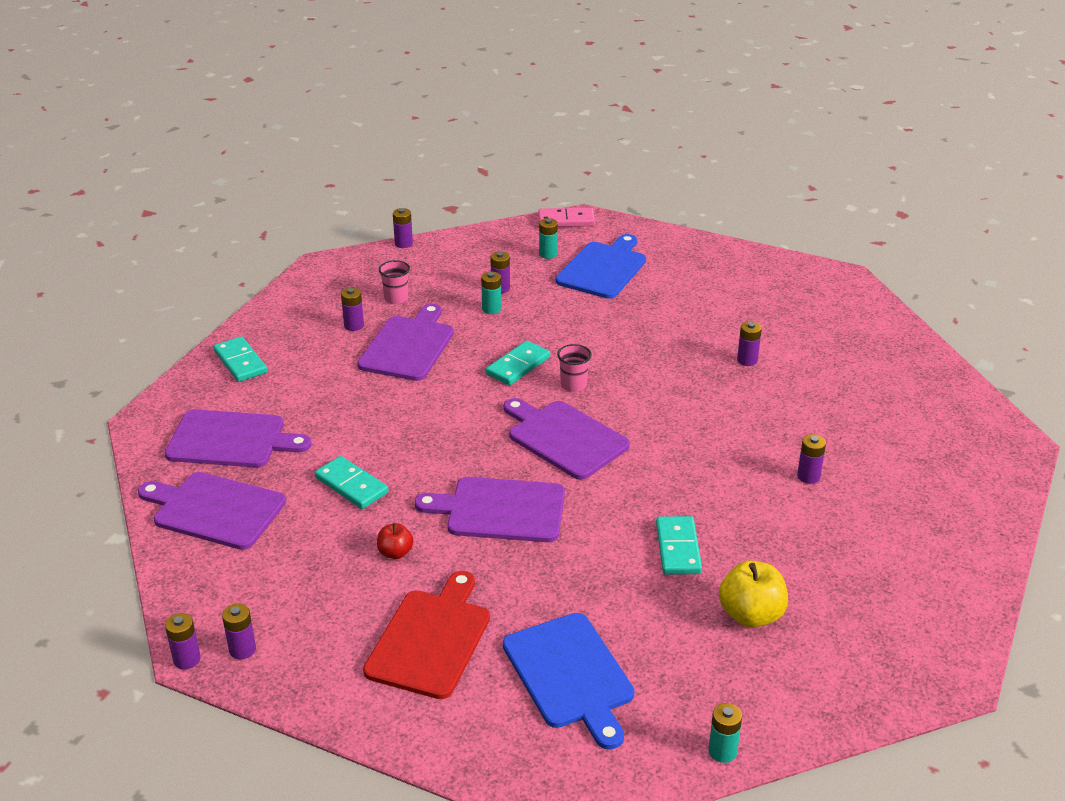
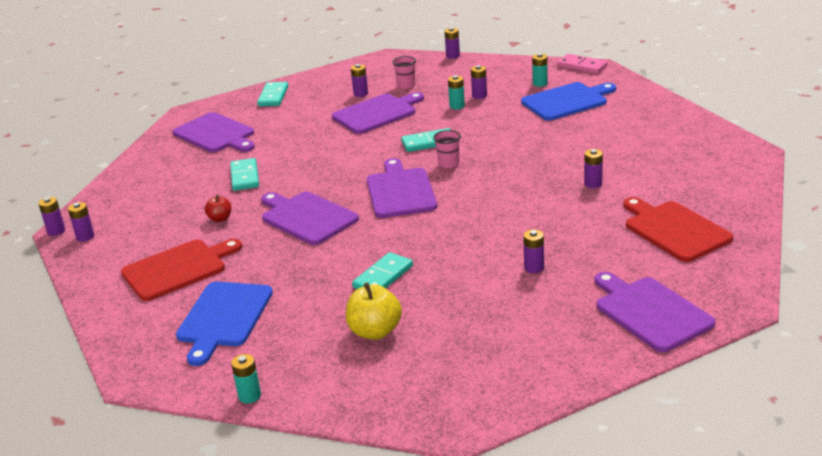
camera: 40 degrees right, 5 degrees down
(215, 510) = (162, 166): purple cutting board -> purple cutting board (650, 312)
(878, 386) = (674, 230): none -> red cutting board

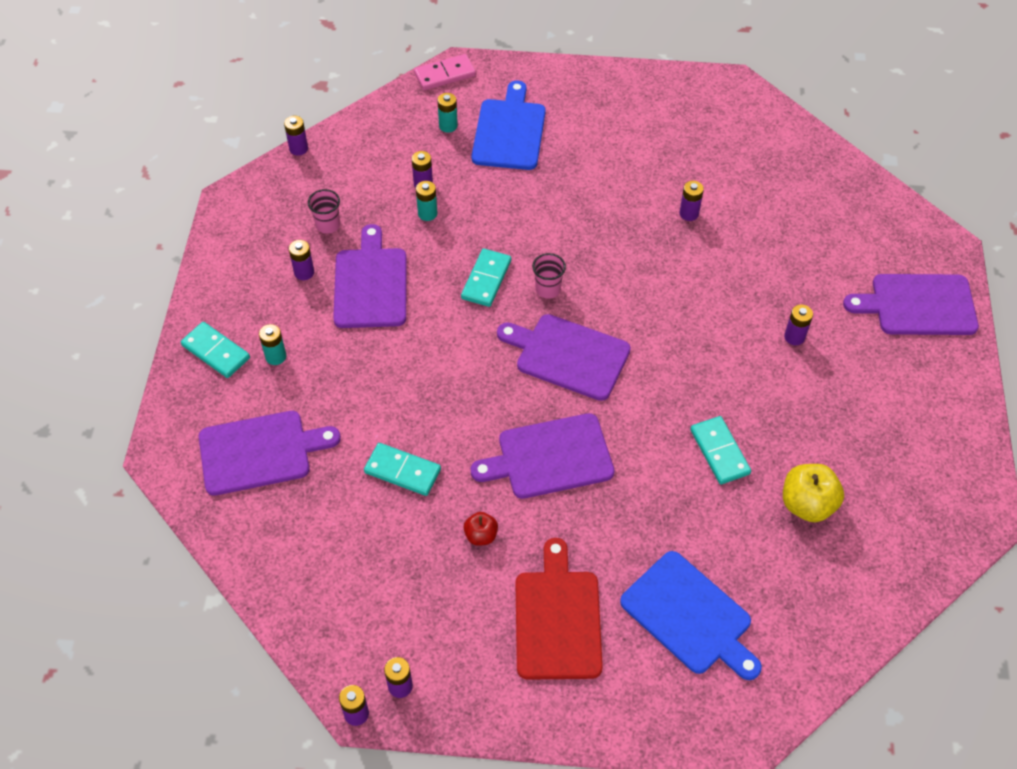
camera: 60 degrees left, 25 degrees up
(249, 396) = (840, 650): turquoise battery -> turquoise battery (276, 356)
(674, 230) = (812, 213): red cutting board -> none

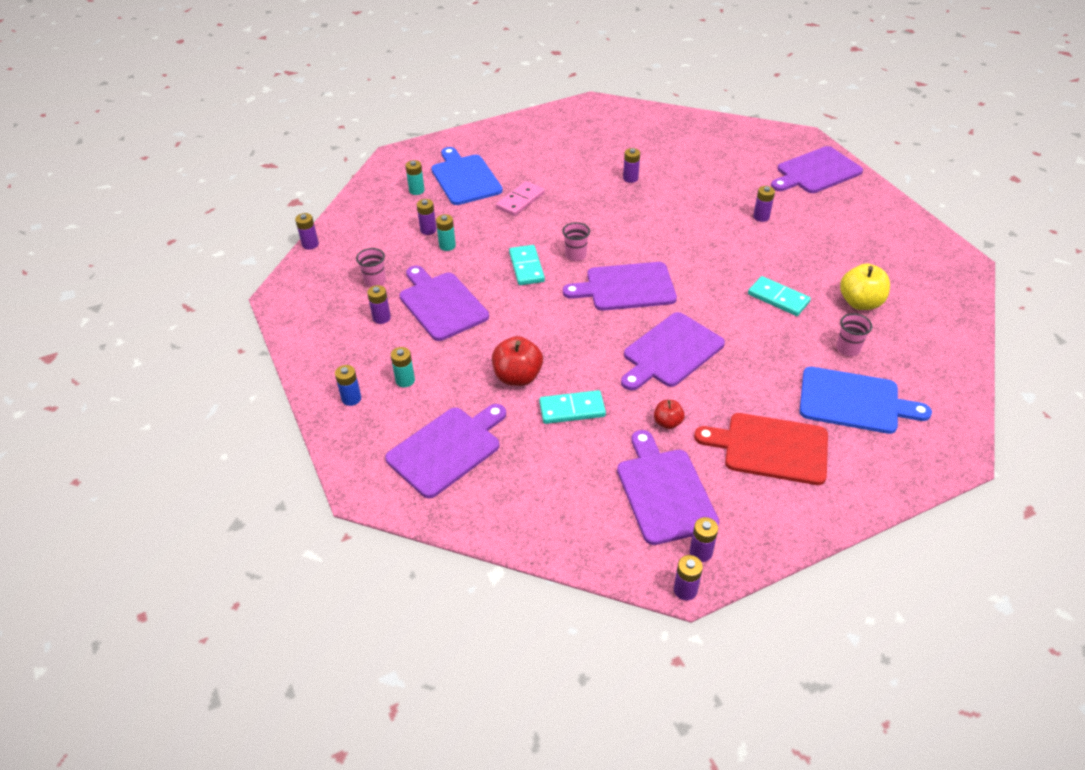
camera: 30 degrees left, 10 degrees down
(216, 351) = (351, 398): turquoise domino -> blue battery
(380, 407) = (517, 377): none -> red apple
(417, 607) = (664, 492): none -> purple cutting board
(445, 74) = (388, 163): pink domino -> pink domino (520, 200)
(557, 619) = (770, 448): red cutting board -> red cutting board turned 45 degrees counterclockwise
(740, 552) = (848, 349): none -> pink cup

